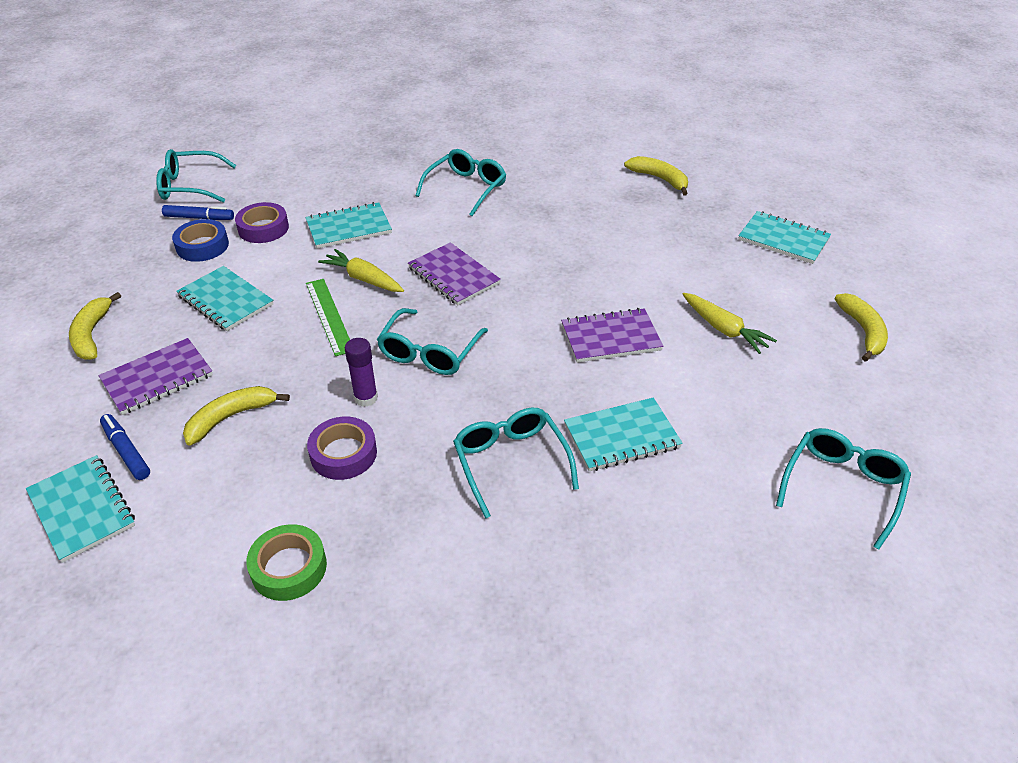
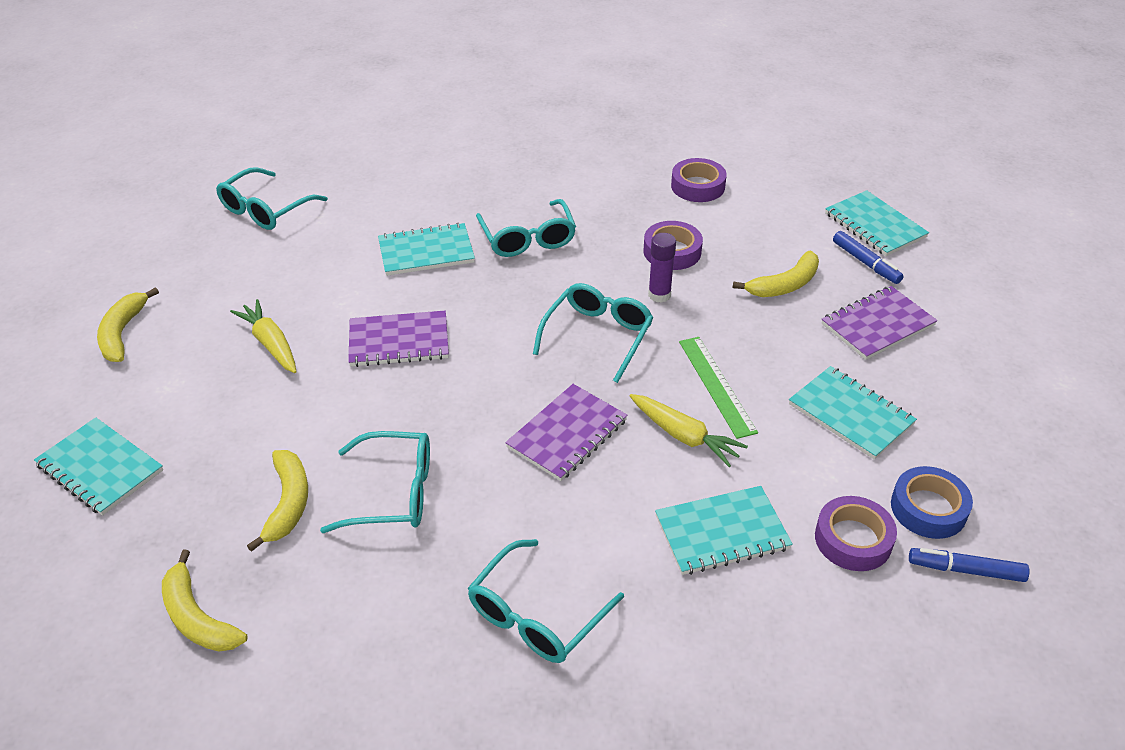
camera: 175 degrees left, 0 degrees up
(92, 334) = (984, 377): yellow banana -> yellow banana (288, 503)
(190, 186) = (1028, 657): turquoise glasses -> turquoise glasses (393, 493)
(289, 568) = (697, 186): green tape -> purple tape
(453, 276) = (567, 434): purple notebook -> purple notebook turned 75 degrees clockwise

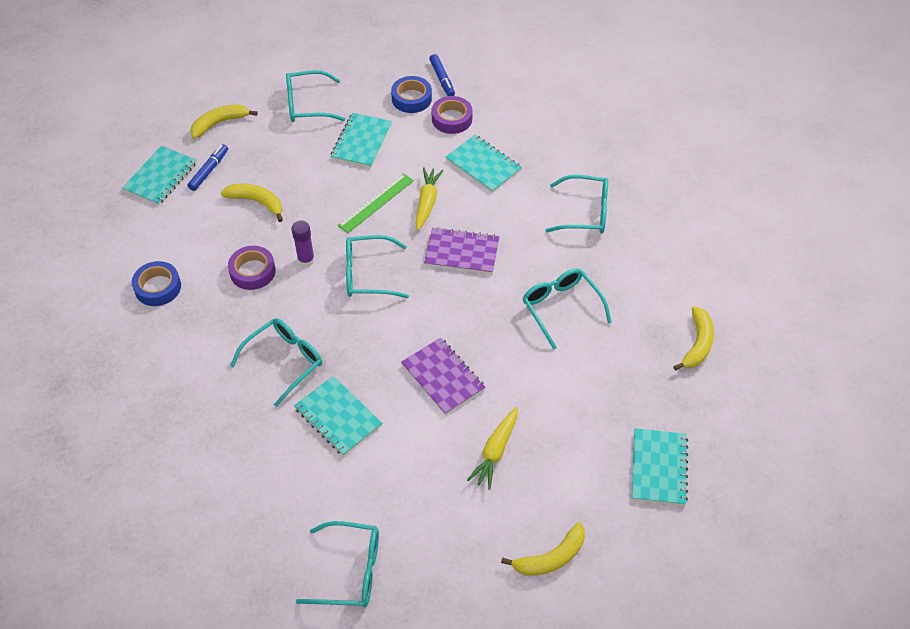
camera: 120 degrees left, 10 degrees up
(288, 503) = (605, 352): yellow banana -> yellow banana (219, 123)
(697, 186) = (158, 287): purple tape -> blue tape
(877, 325) = (273, 150): purple notebook -> none
(962, 386) = (307, 105): none -> turquoise glasses

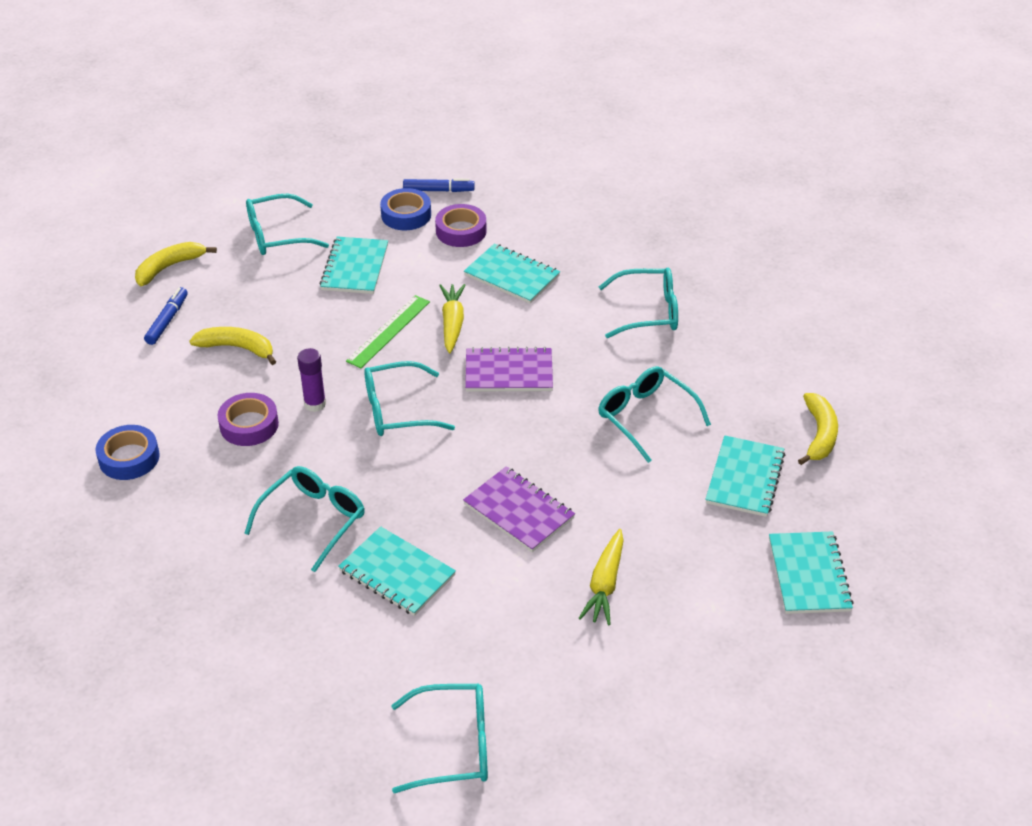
camera: 10 degrees left, 10 degrees down
(161, 177) = (106, 334): turquoise notebook -> turquoise notebook (745, 478)
(442, 79) = (438, 190): blue marker -> blue marker turned 60 degrees counterclockwise
(551, 558) = (703, 693): yellow banana -> none

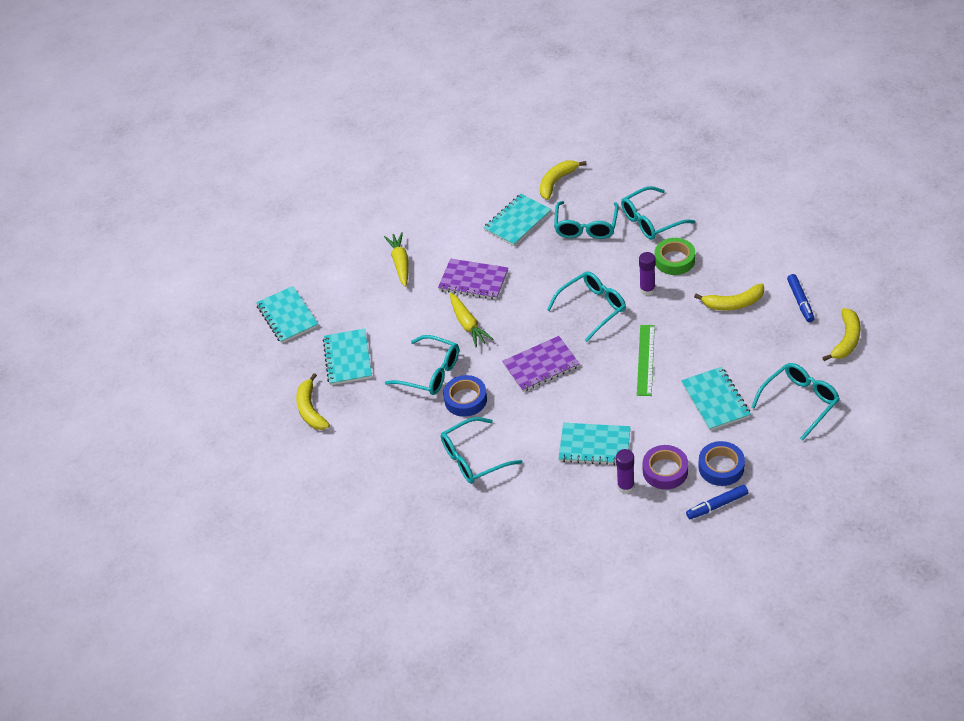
camera: 160 degrees right, 5 degrees up
(129, 458) = (723, 213): blue tape -> blue tape (465, 399)
(249, 425) = (674, 260): purple tape -> green tape
(292, 612) = (556, 182): none -> yellow banana
(397, 573) = (517, 221): turquoise notebook -> turquoise notebook turned 60 degrees counterclockwise
(452, 323) = (607, 385): yellow carrot -> yellow carrot (468, 324)
(454, 746) = (432, 165): turquoise glasses -> turquoise glasses (651, 221)
(510, 233) = (626, 486): none -> purple glue stick

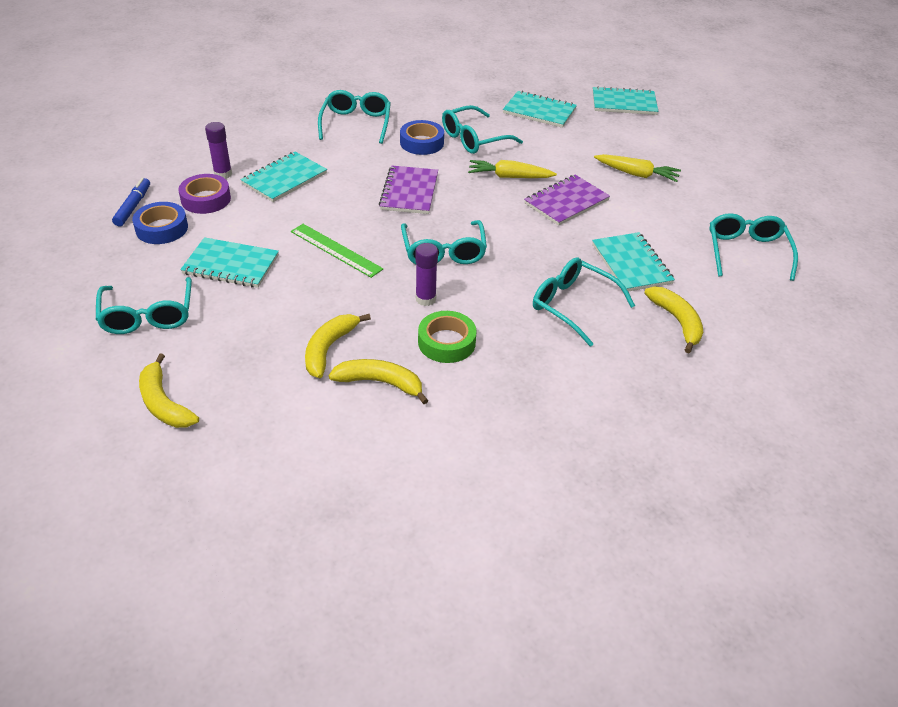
camera: 115 degrees right, 5 degrees down
(311, 409) = (501, 81): yellow banana -> yellow banana (380, 383)
(651, 221) = (532, 359): turquoise glasses -> turquoise glasses (747, 252)
(800, 301) = (263, 403): blue marker -> none

